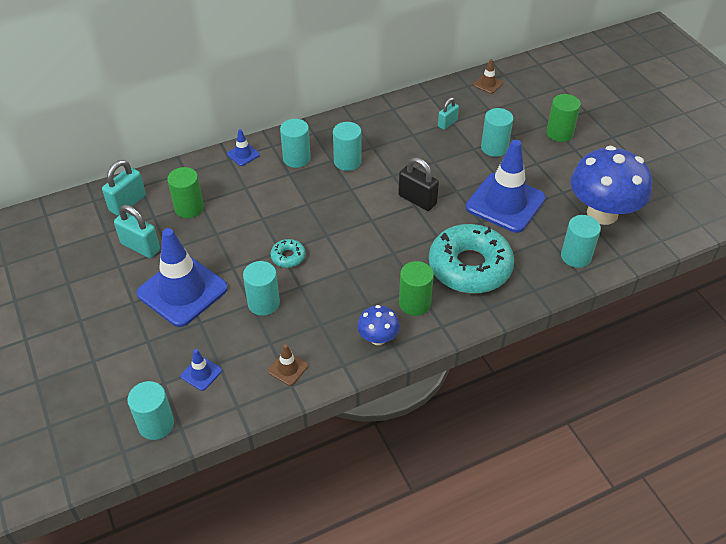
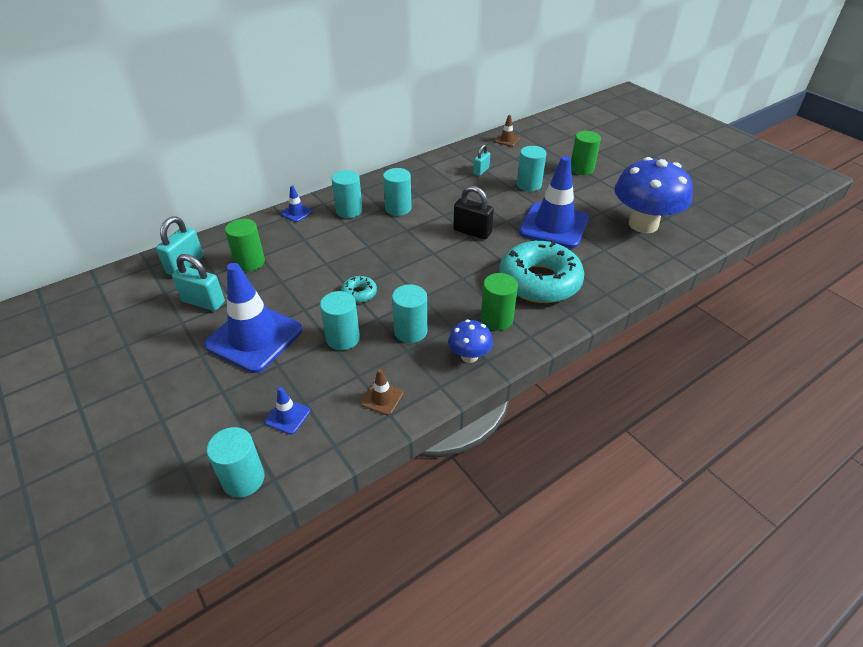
camera: 10 degrees left, 5 degrees down
(576, 256) = (634, 261): turquoise cylinder -> turquoise cylinder (410, 331)

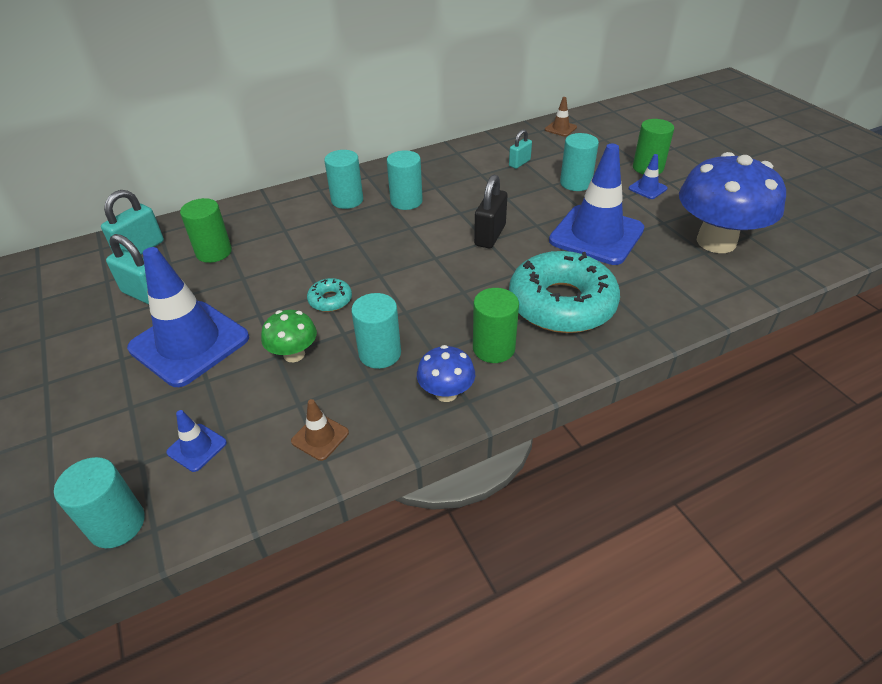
camera: 10 degrees right, 0 degrees up
(297, 213) = (285, 198): blue traffic cone -> blue traffic cone (647, 188)
(343, 338) = (294, 354): turquoise cylinder -> green mushroom
(472, 232) = (490, 235): black padlock -> black padlock turned 75 degrees clockwise

